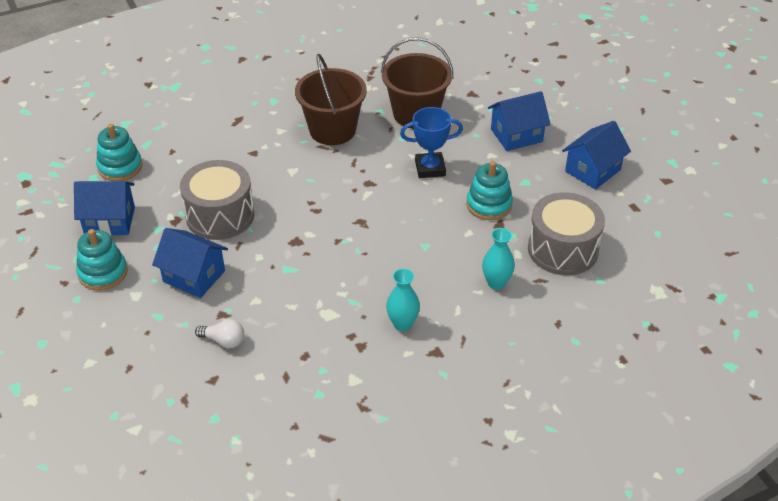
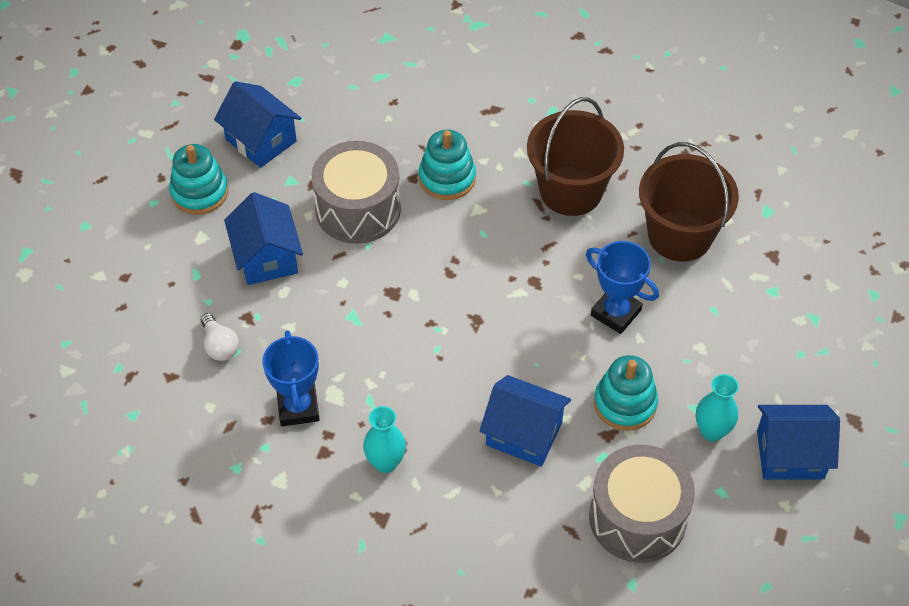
camera: 45 degrees right, 10 degrees up
(120, 167) = (330, 86): turquoise stacking toy -> turquoise stacking toy (447, 178)
(315, 336) = (298, 407): none -> blue trophy
(496, 283) = (524, 496): turquoise vase -> turquoise vase (712, 431)
(516, 135) = (758, 345): blue house -> blue house (524, 434)

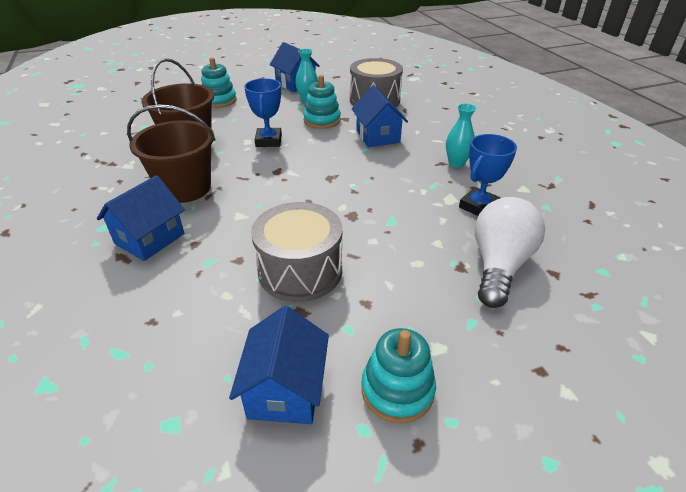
camera: 130 degrees left, 15 degrees down
(219, 345) = (499, 265): white light bulb -> white light bulb, size x2.08
(266, 257) = (403, 291): blue house -> blue house (149, 239)
(447, 178) = (222, 243): turquoise stacking toy -> turquoise stacking toy (219, 101)

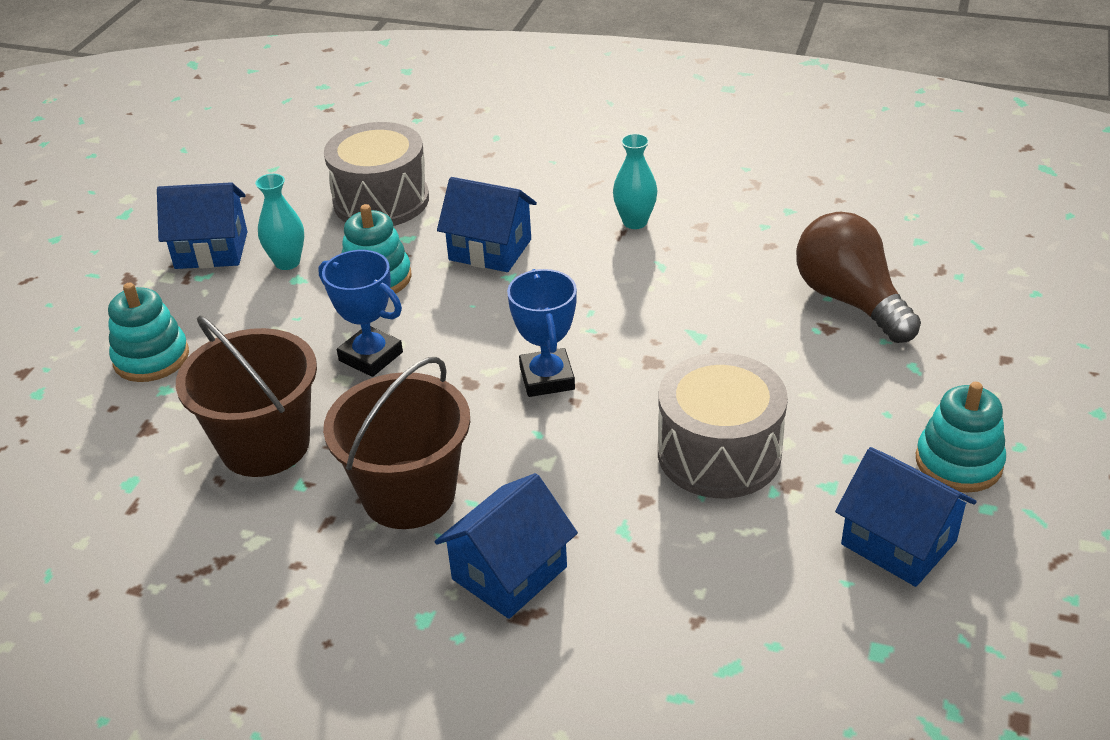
camera: 50 degrees left, 0 degrees up
(149, 239) = (509, 573): blue house -> blue house turned 60 degrees clockwise
(479, 206) = (739, 256): blue trophy -> blue trophy (547, 378)
(499, 265) = (850, 300): white light bulb -> brown light bulb

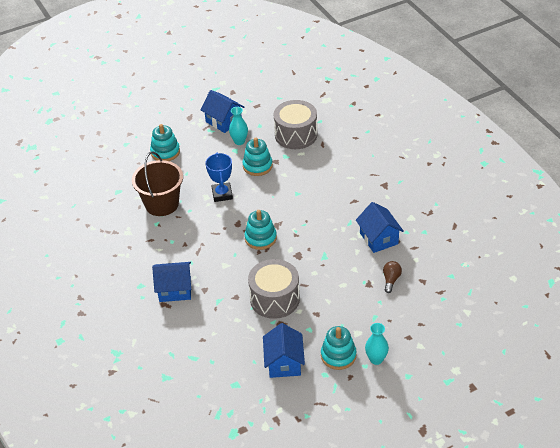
camera: 45 degrees right, 5 degrees up
(409, 494) = (179, 247): brown bucket -> none
(490, 250) = (304, 178): blue house -> blue house (379, 238)
(547, 378) = (260, 238): blue trophy -> turquoise stacking toy
(635, 222) = (365, 200): turquoise vase -> turquoise vase (376, 359)
(850, 300) = (391, 280): brown light bulb -> brown light bulb, size x0.48

